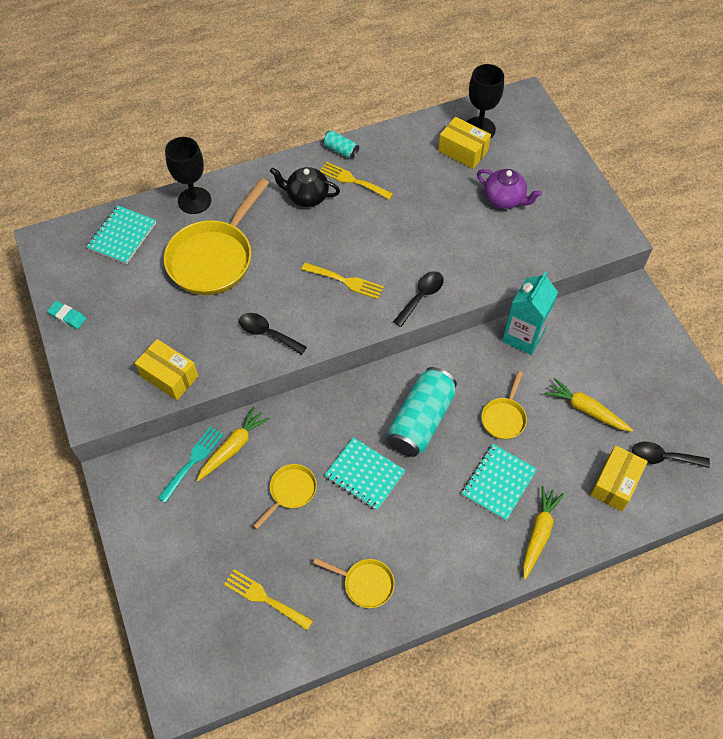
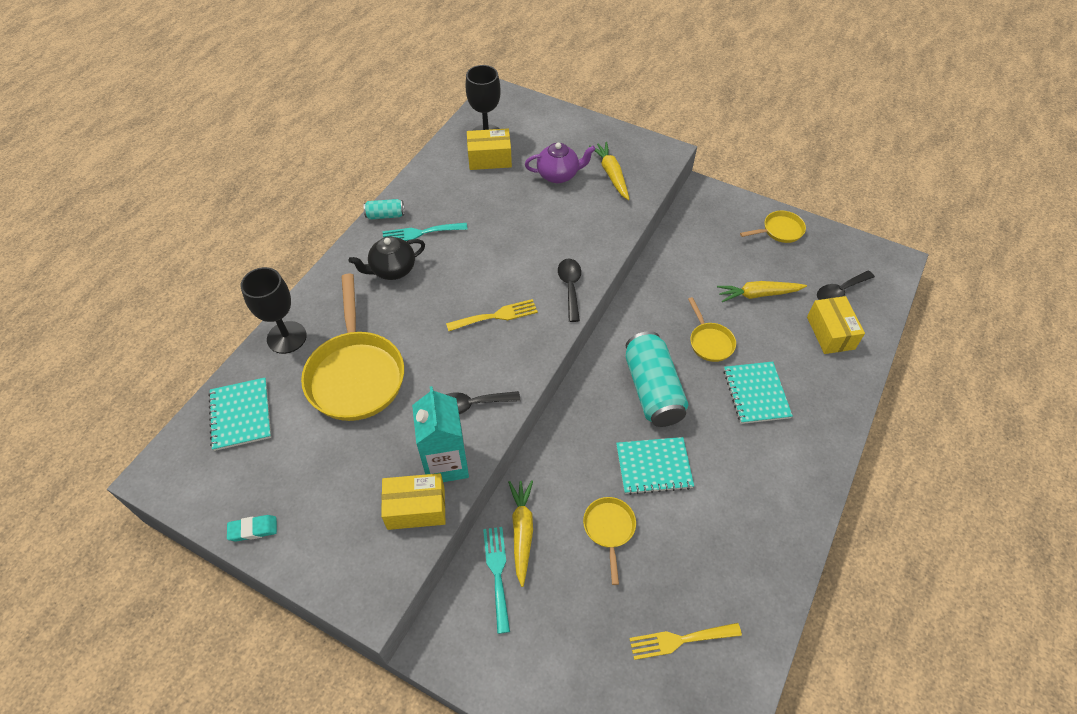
camera: 40 degrees left, 5 degrees down
(352, 180) = (420, 233): yellow fork -> turquoise fork
(365, 583) = (744, 555): yellow pan -> yellow pan (780, 230)
(523, 336) = (661, 272): turquoise carton -> turquoise carton (446, 463)
(538, 534) = (821, 409): yellow carrot -> yellow carrot (611, 175)

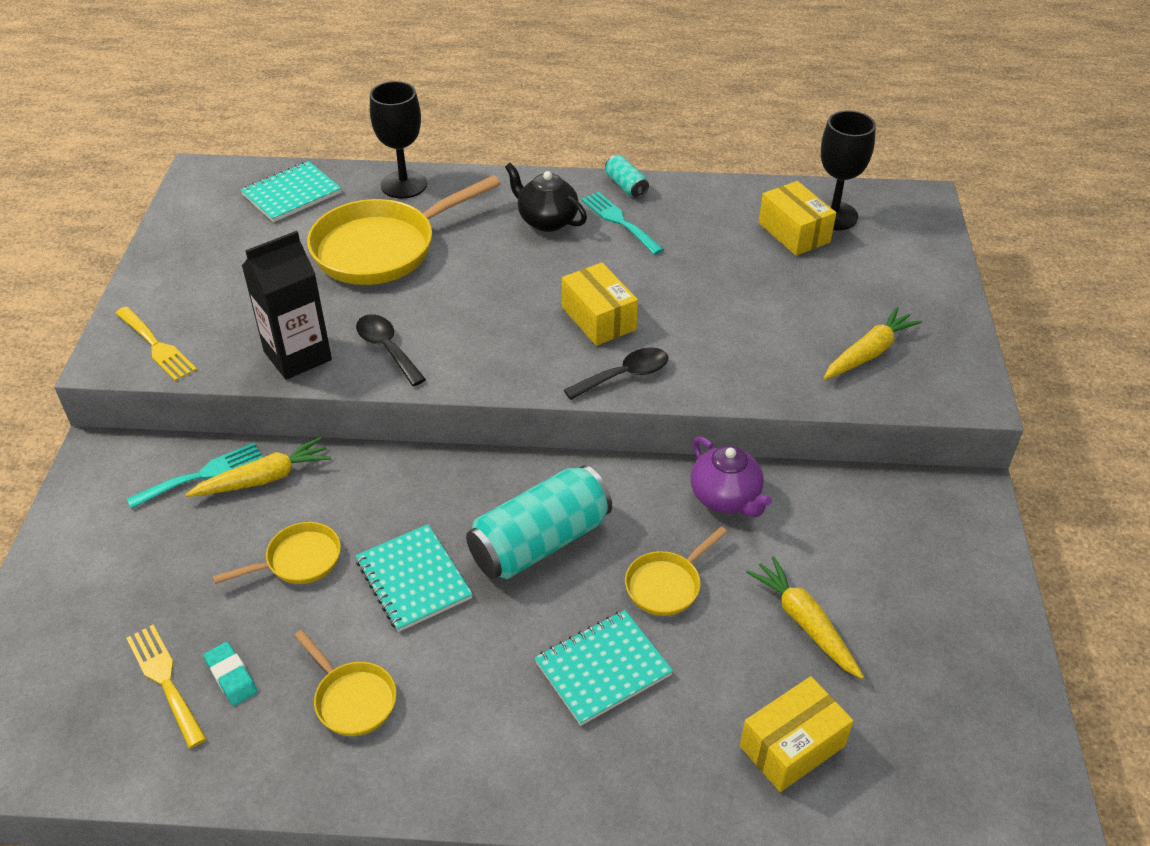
camera: 65 degrees right, 10 degrees down
(253, 529) = (164, 252): turquoise eraser -> turquoise eraser (231, 676)
(416, 508) = (230, 353): yellow box -> yellow box (598, 318)
(446, 463) = (297, 356): turquoise carton -> black carton
(496, 316) = (532, 325): yellow fork -> yellow fork (157, 346)
(558, 175) = (820, 302): purple teapot -> purple teapot (725, 498)
(780, 230) = (971, 619): yellow pan -> yellow pan (352, 699)
(840, 291) = (897, 741): black spoon -> none

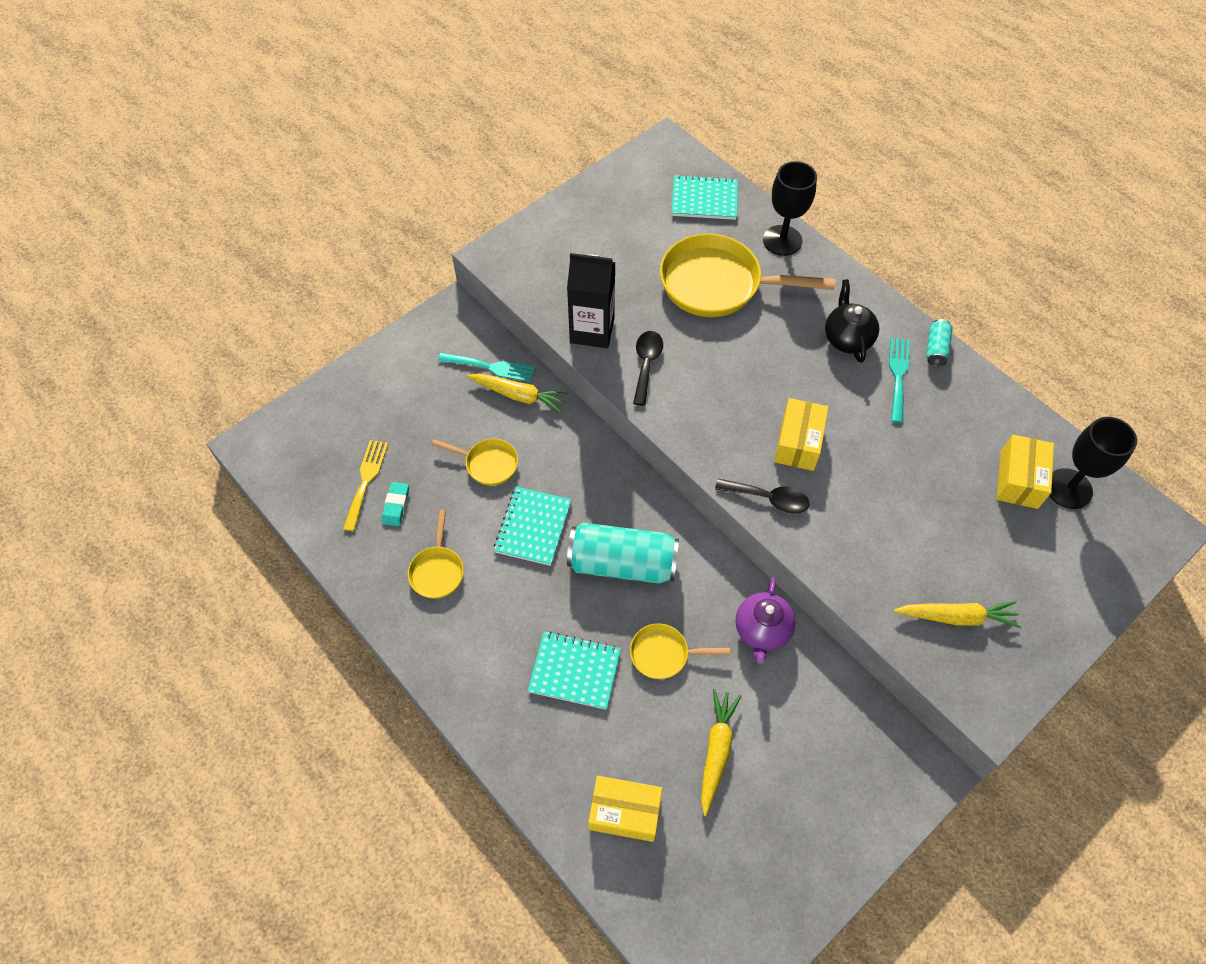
camera: 45 degrees right, 15 degrees up
(157, 346) = (524, 265): yellow fork -> none

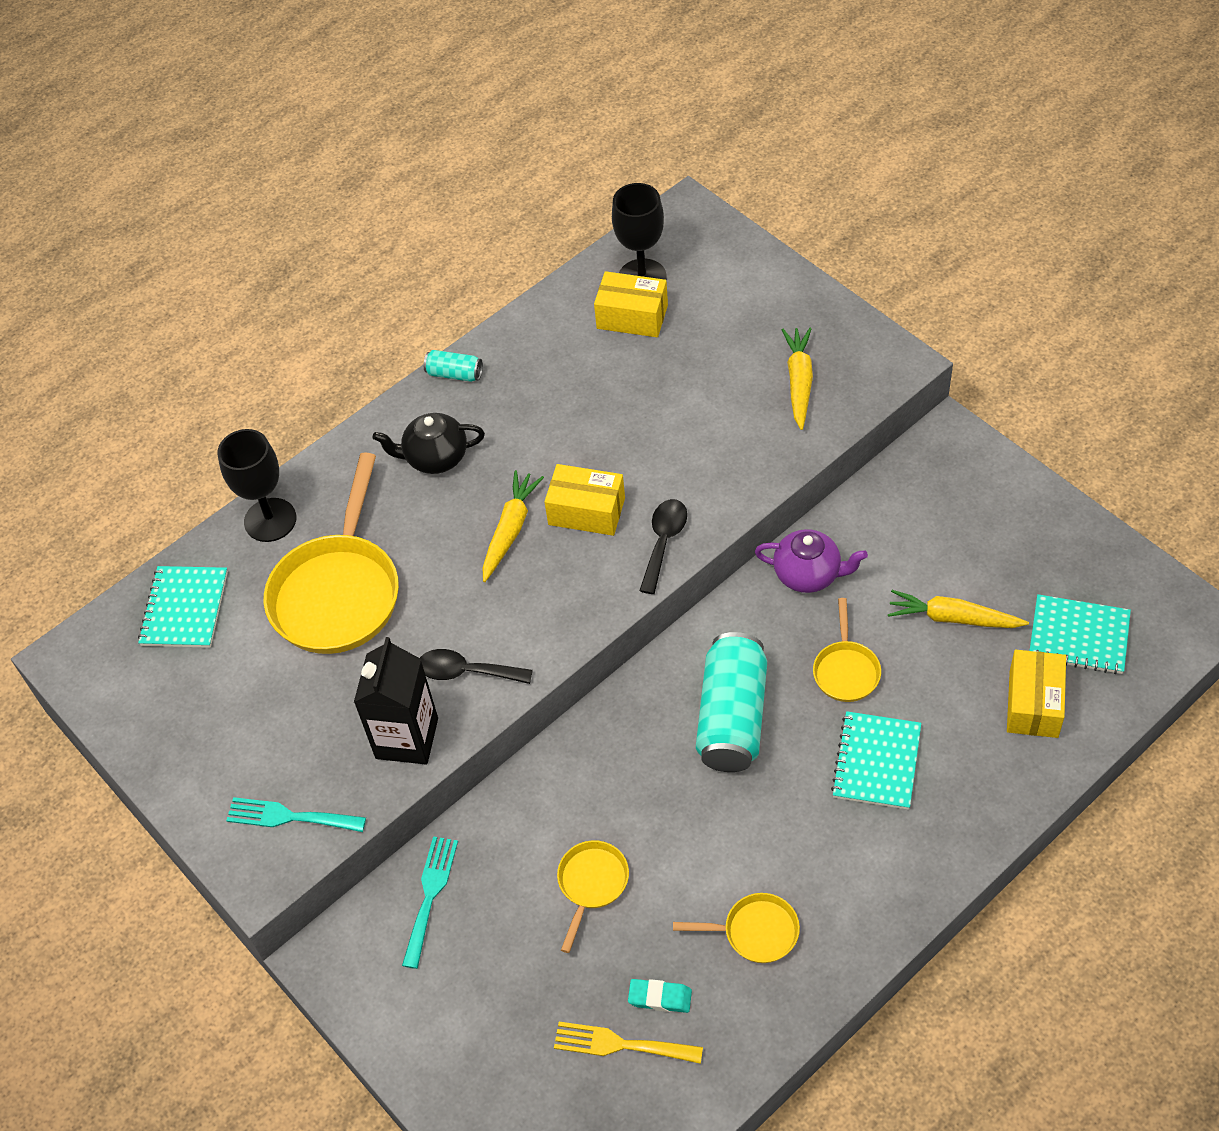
camera: 85 degrees left, 5 degrees down
(518, 395) = (480, 855): yellow carrot -> yellow carrot (510, 530)
(533, 527) = (686, 821): turquoise notebook -> turquoise notebook (1078, 636)
(898, 375) = (492, 411): turquoise fork -> turquoise fork (289, 817)

